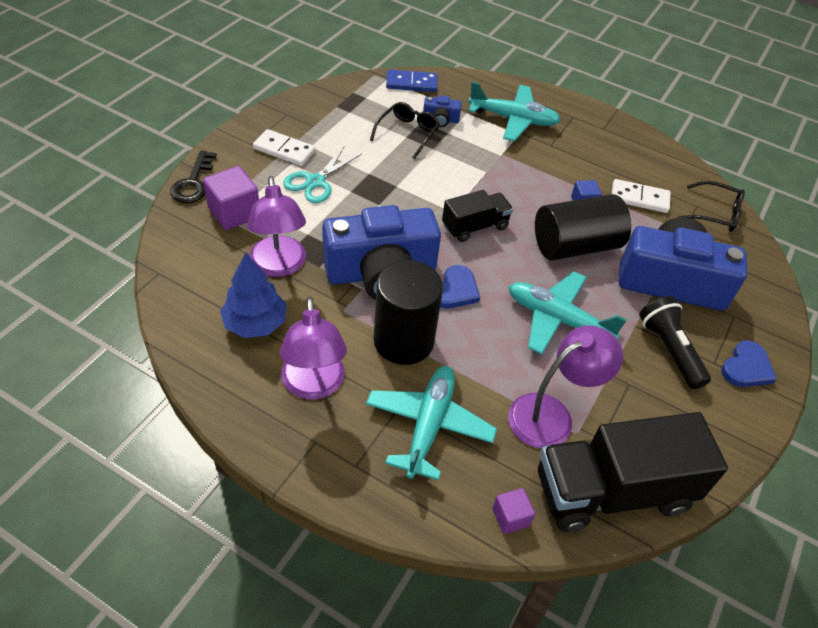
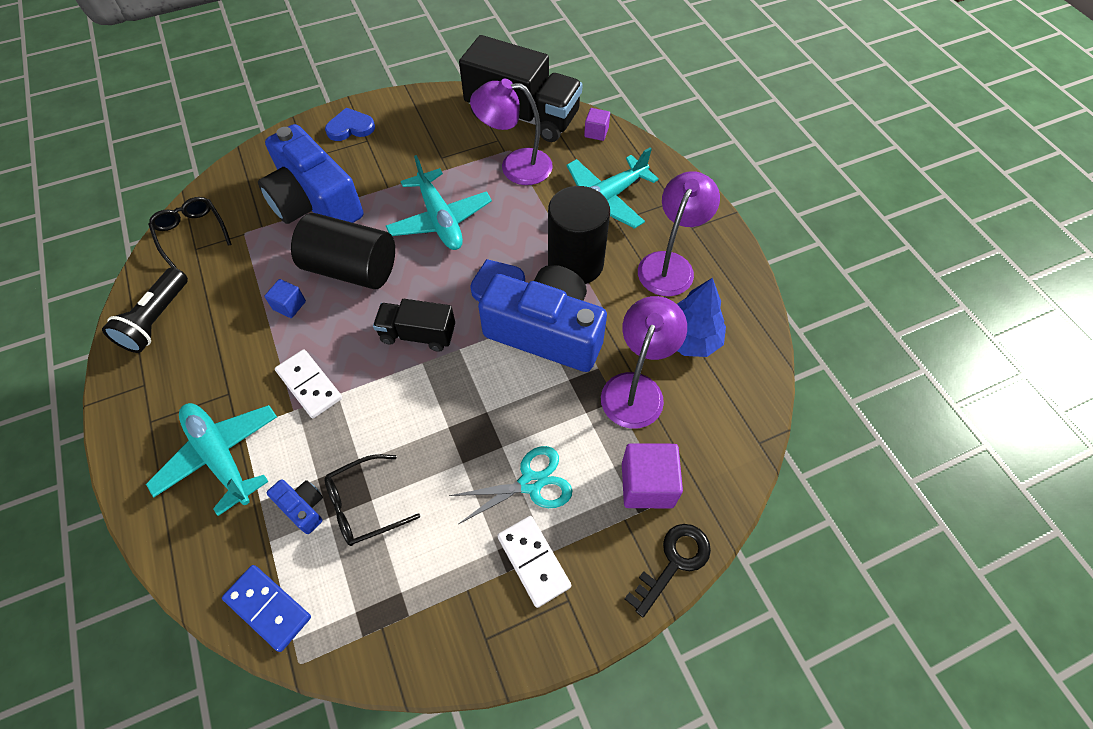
camera: 140 degrees left, 10 degrees up
(639, 198) = (233, 282): white domino -> white domino (309, 385)
(669, 350) = (386, 161): black flashlight -> black flashlight (157, 319)

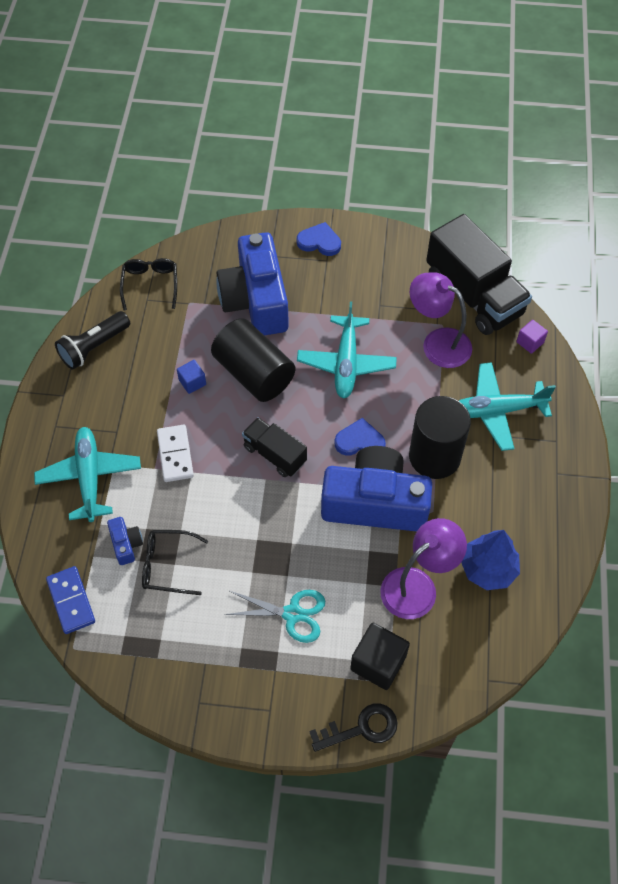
camera: 30 degrees right, 0 degrees up
(533, 561) = (261, 670): white domino -> none
(546, 332) = (375, 503): blue camera -> blue camera turned 45 degrees counterclockwise
(647, 484) = (378, 663): purple cube -> black cube
(670, 264) = (514, 497): purple lamp -> none

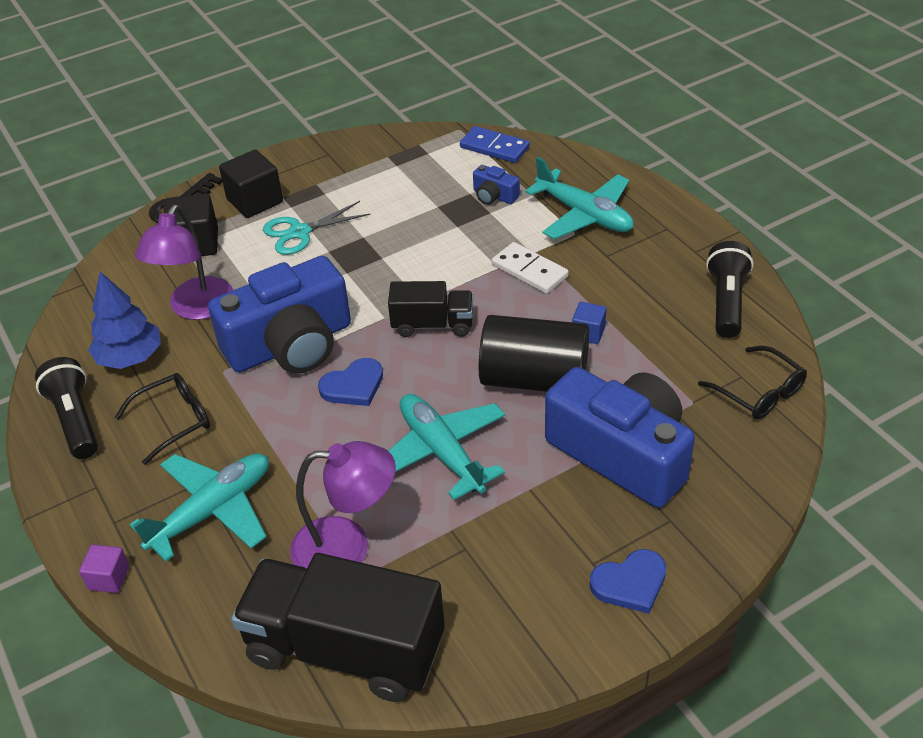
camera: 145 degrees right, 15 degrees down
(167, 565) = (442, 203): black glasses -> black glasses (174, 421)
(300, 683) = (255, 201): none -> black cube
(434, 456) = (256, 420): black cylinder -> none
(530, 342) = (218, 629): purple cube -> purple cube (109, 578)
(549, 536) = (75, 420): none -> black flashlight

